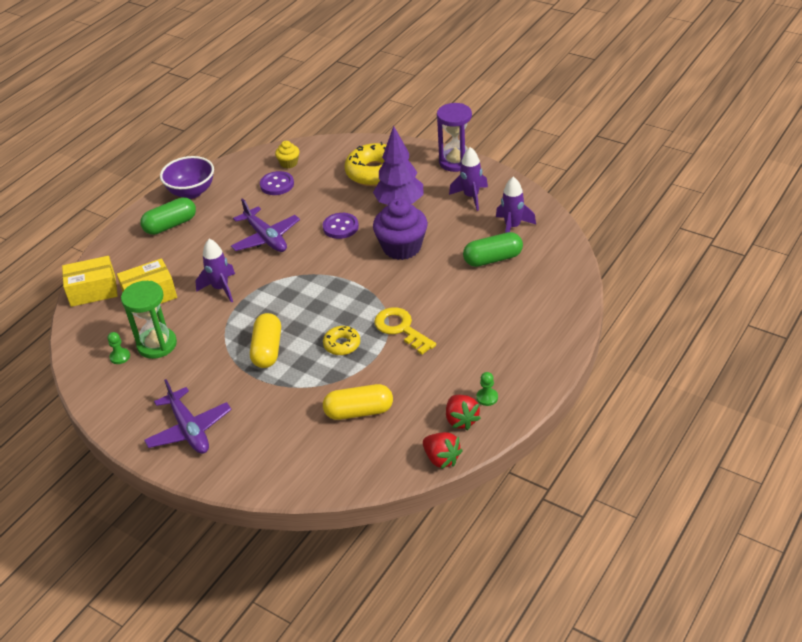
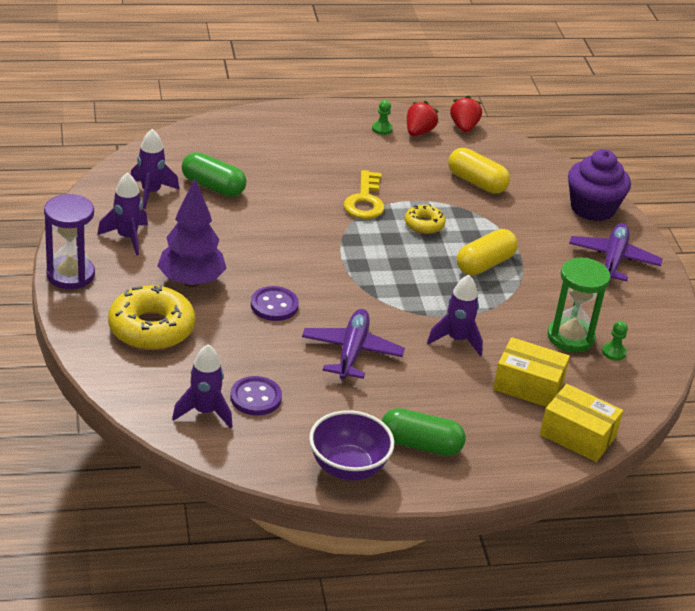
camera: 140 degrees left, 5 degrees down
(289, 163) = (205, 412): yellow cupcake -> purple rocket
(402, 247) = (259, 248): purple cupcake -> purple cupcake (592, 208)

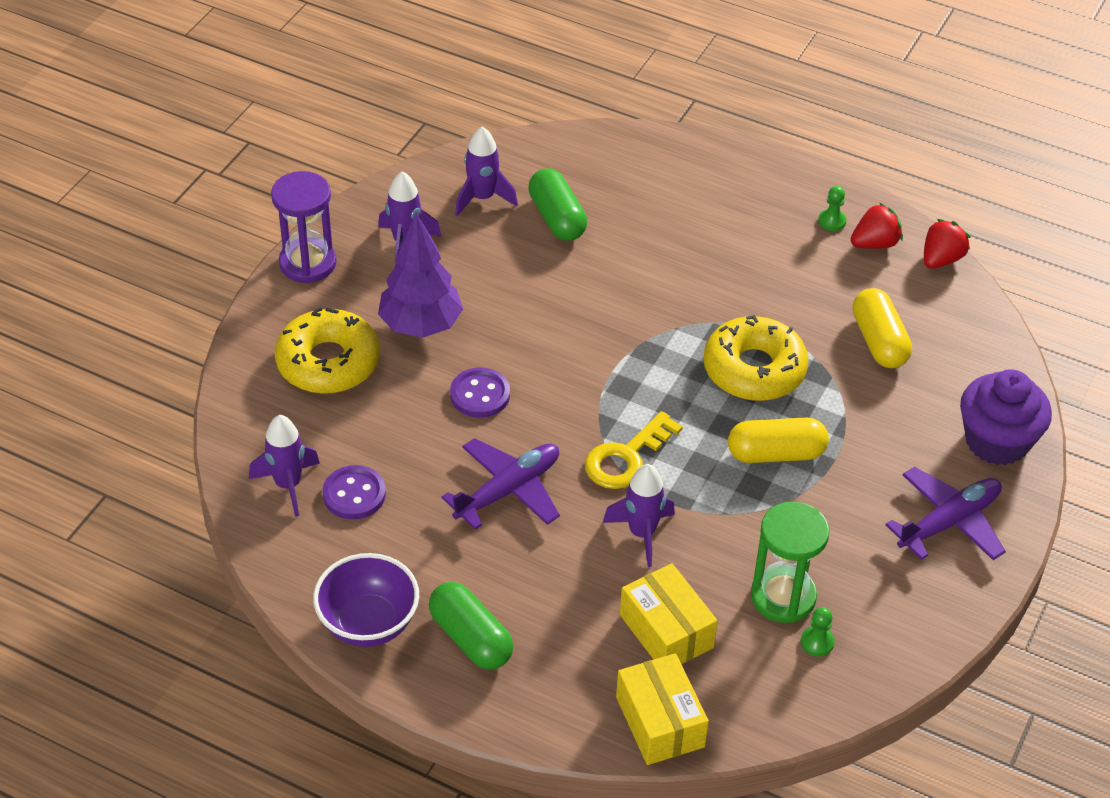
camera: 40 degrees right, 10 degrees up
(365, 201) = (714, 308): yellow key -> yellow key (626, 457)
(424, 224) = (754, 369): yellow donut -> yellow donut, size x1.89

